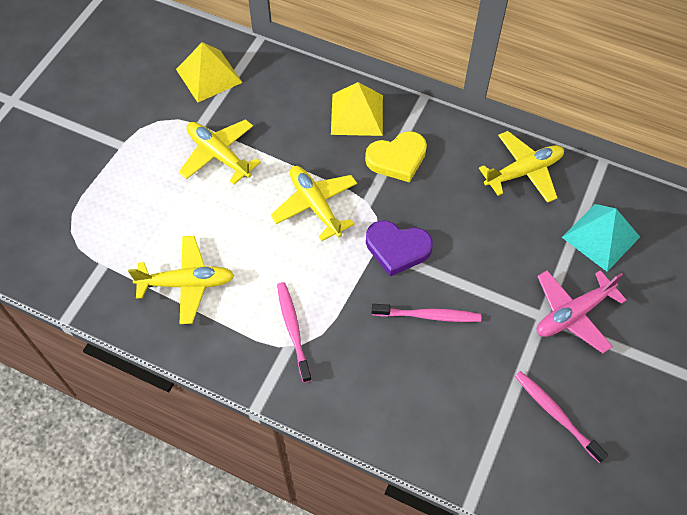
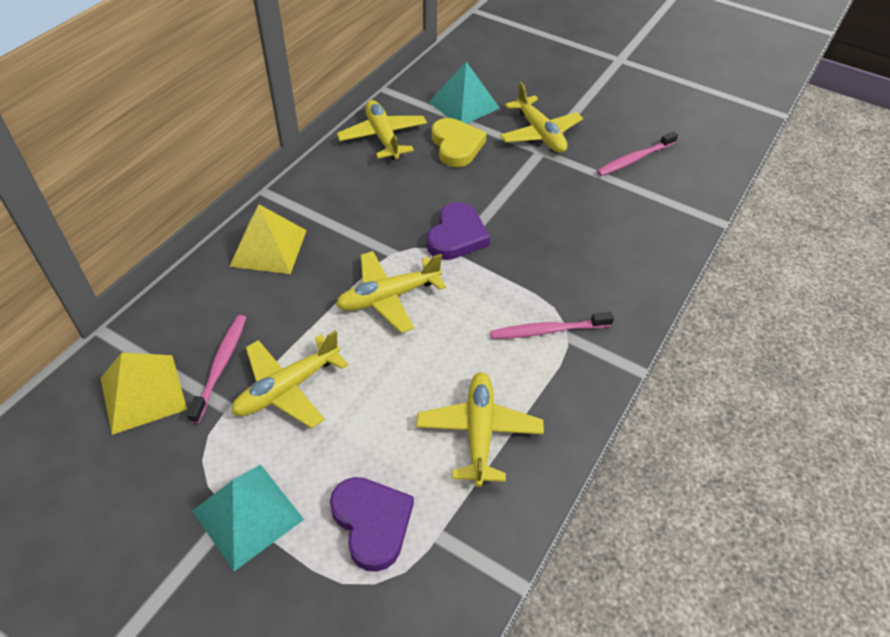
camera: 85 degrees left, 10 degrees down
(112, 224) = (372, 523): none -> purple heart
(118, 154) = (247, 515): none -> turquoise pyramid
(397, 159) = (342, 222): yellow heart -> yellow heart (456, 146)
(428, 316) = (536, 223): pink toothbrush -> pink toothbrush (221, 366)
(572, 314) = (540, 134): pink plane -> yellow plane

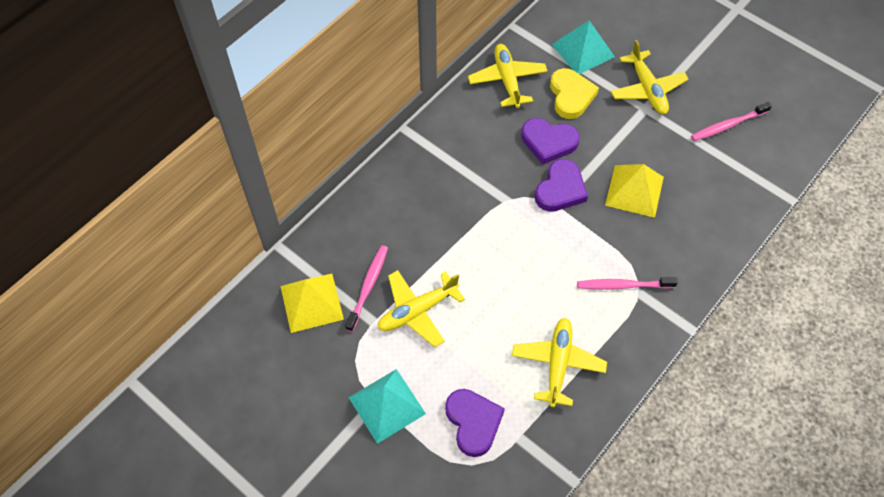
camera: 10 degrees right, 10 degrees up
(269, 248) = (406, 184): yellow pyramid -> yellow pyramid (634, 191)
(388, 297) = (499, 241): yellow plane -> none
(436, 191) = (548, 142): none -> purple heart

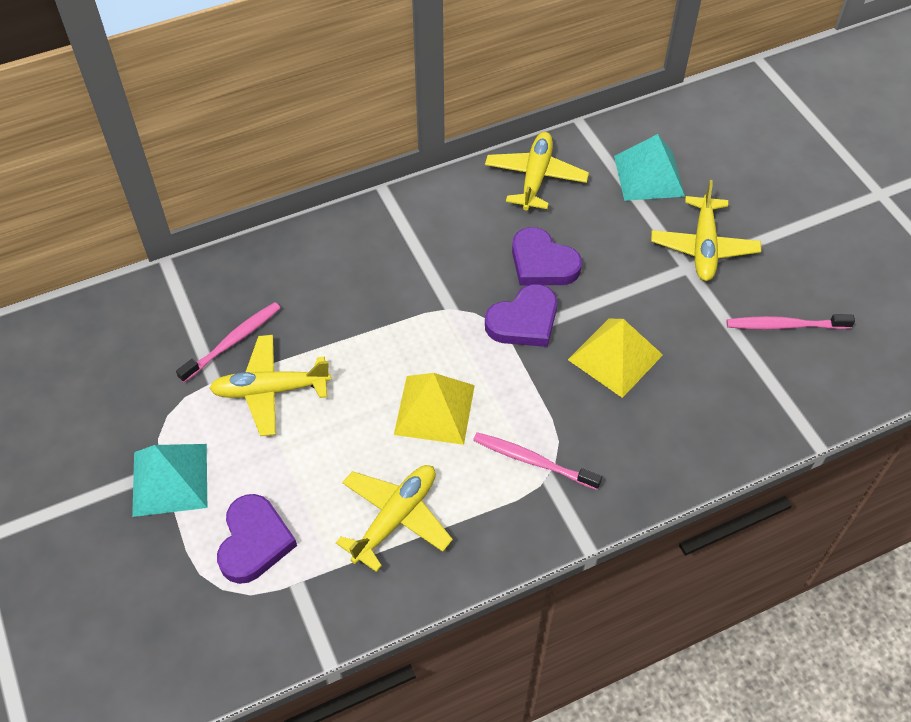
camera: 25 degrees right, 5 degrees down
(311, 302) = (161, 334): yellow pyramid -> yellow pyramid (434, 409)
(571, 96) = (602, 221): yellow heart -> none

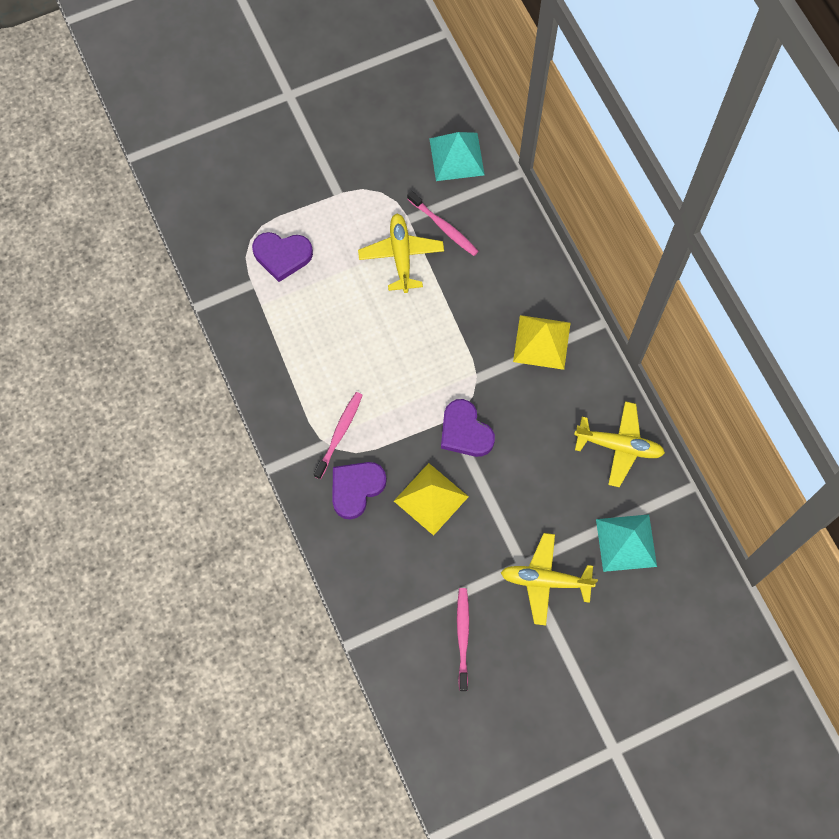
camera: 90 degrees right, 15 degrees up
(170, 479) = (330, 200): turquoise pyramid -> turquoise pyramid (456, 156)
(395, 518) = (296, 342): yellow plane -> none
(434, 409) = (384, 366): yellow pyramid -> yellow pyramid (541, 342)
(542, 263) = (524, 448): purple heart -> purple heart (356, 489)

